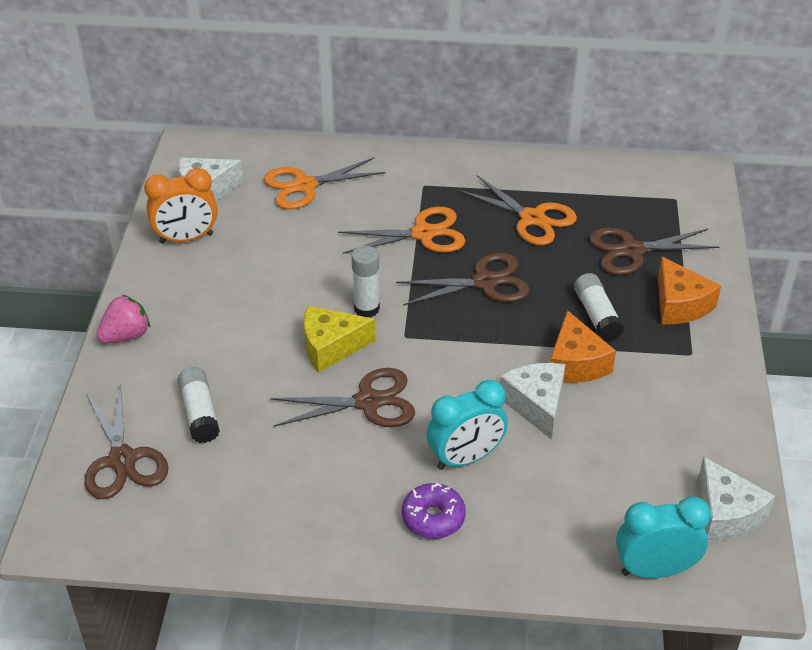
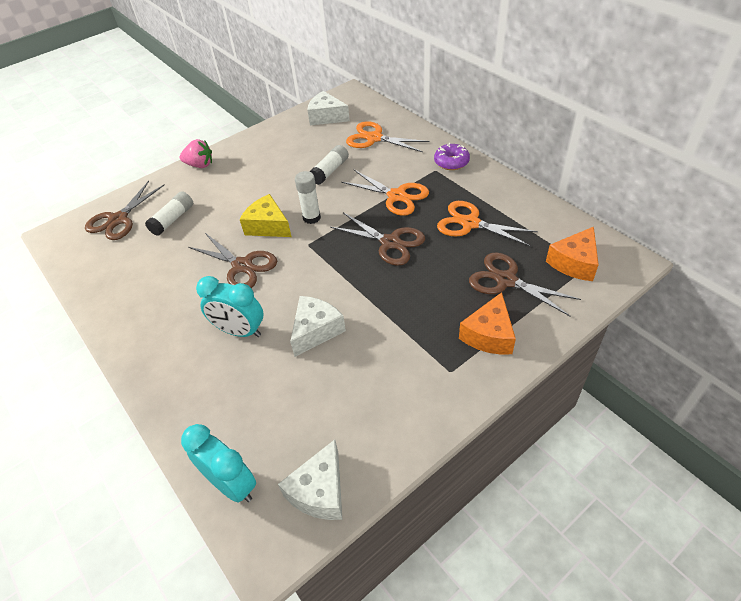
camera: 50 degrees right, 5 degrees up
(186, 238) = (286, 135): orange clock -> none
(433, 518) = (180, 349): purple donut -> purple donut (451, 162)
(532, 218) = (470, 223): orange scissors -> orange scissors turned 120 degrees clockwise
(575, 363) = (371, 323): orange cheese -> orange cheese (574, 263)
(597, 316) = (425, 305): white glue stick -> white glue stick (330, 171)

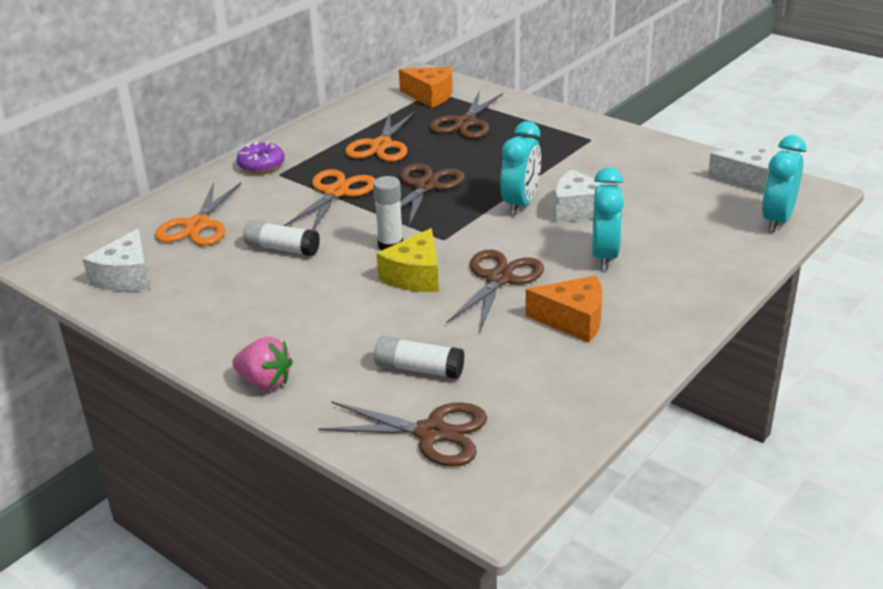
camera: 105 degrees left, 15 degrees down
(200, 165) = (265, 382): pink strawberry -> pink strawberry turned 120 degrees clockwise
(341, 294) = (520, 204): none -> turquoise clock
(489, 335) = (539, 126): orange cheese -> orange cheese (573, 320)

